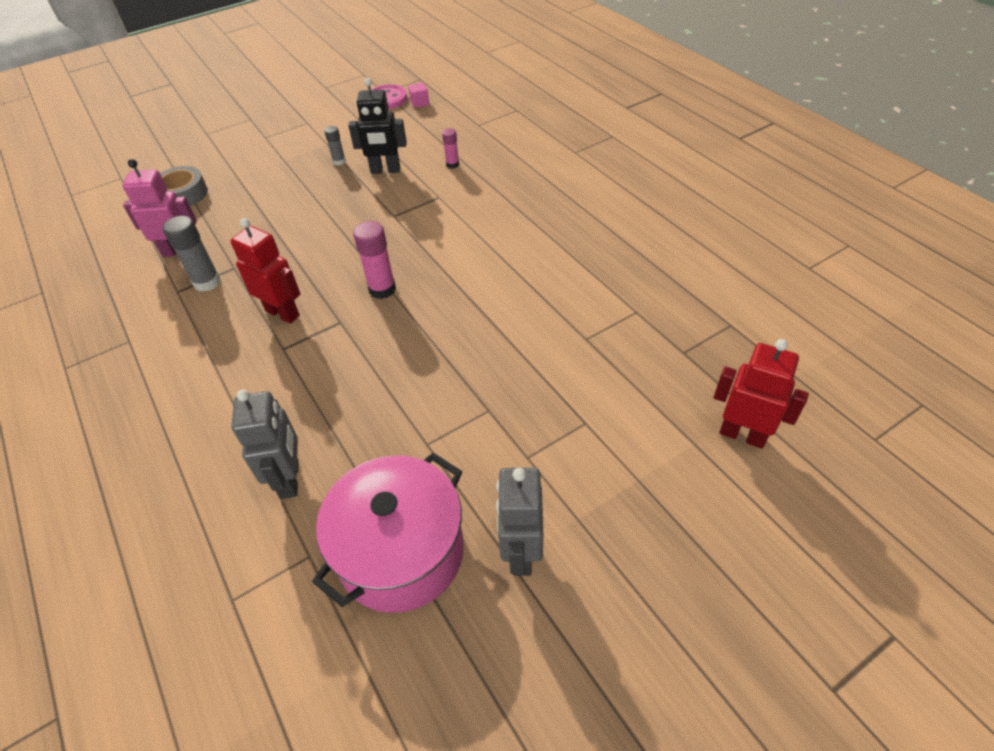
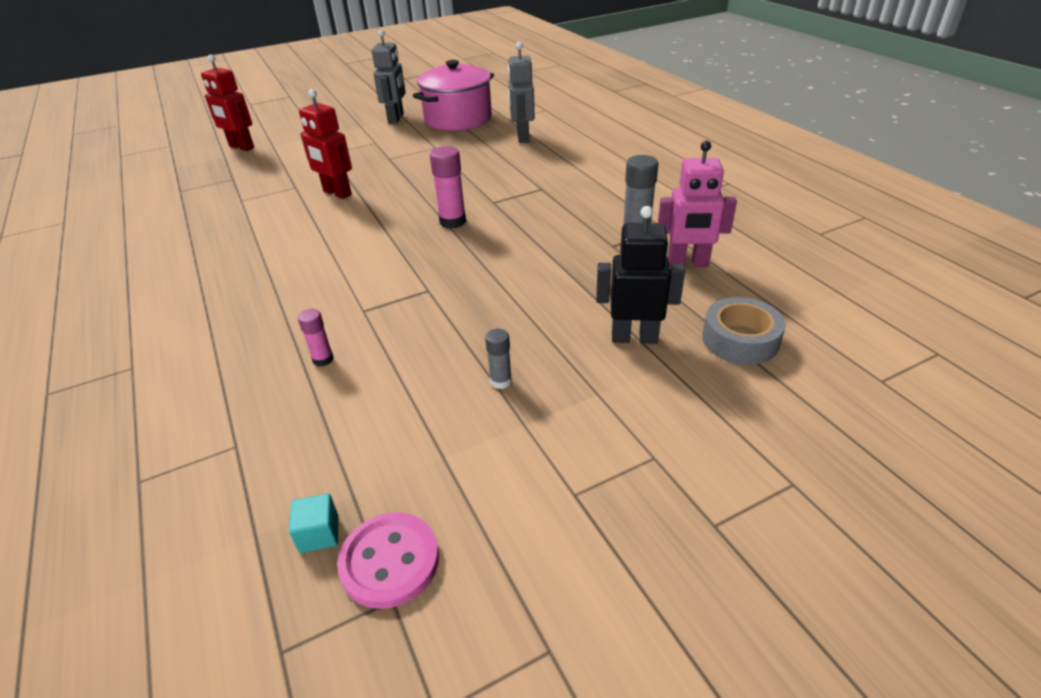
camera: 175 degrees left, 10 degrees down
(283, 313) = (547, 209): red robot -> red robot (337, 193)
(385, 170) = (427, 357): black robot -> black robot (634, 337)
(420, 103) = (319, 534): pink cube -> turquoise cube

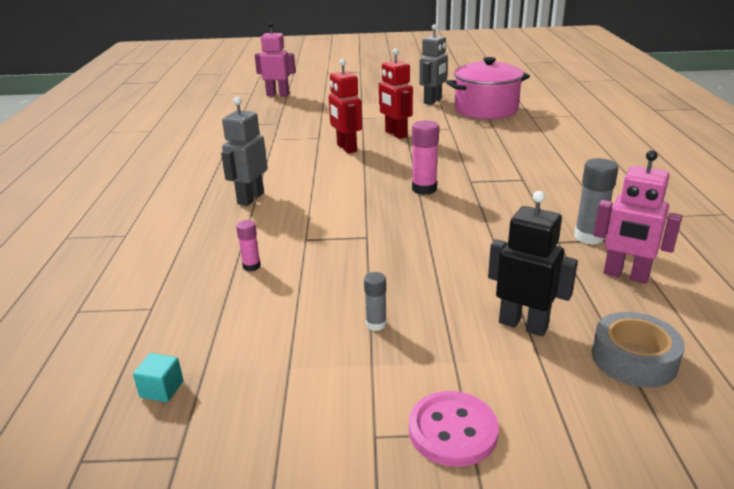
camera: 25 degrees right, 10 degrees down
(206, 142) = (278, 94): none -> pink robot
(241, 147) = (299, 102): red robot -> red robot (395, 134)
(390, 561) = (195, 429): pink button -> pink button (452, 430)
(522, 137) = (534, 134): grey robot -> grey robot (250, 198)

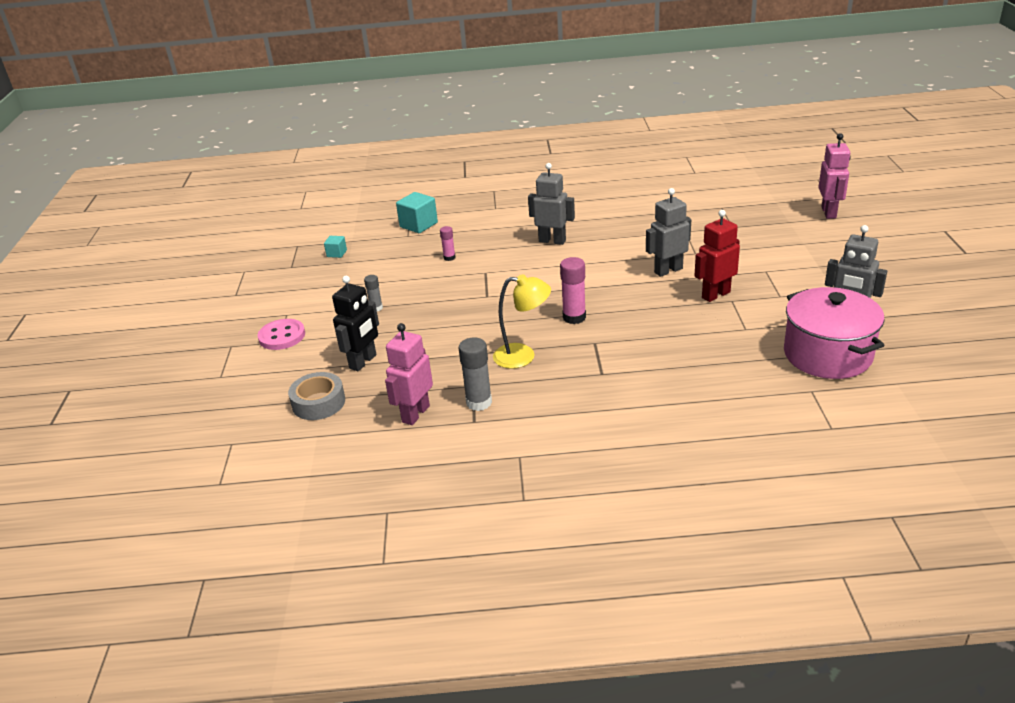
camera: 90 degrees right, 5 degrees up
(121, 298) = (418, 225): none -> turquoise cube
(346, 148) = (668, 270): red robot -> grey robot
(497, 214) = (523, 356): none -> yellow lamp

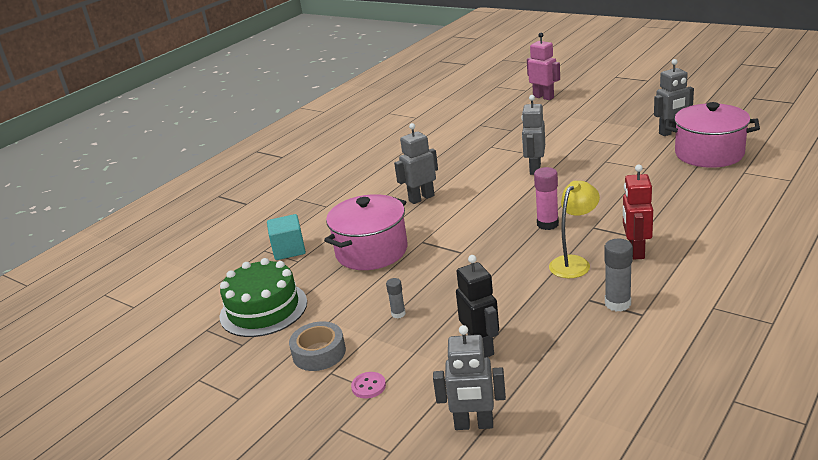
camera: 50 degrees left, 5 degrees down
(270, 398) = (474, 425): none -> grey robot
(282, 336) = (368, 386): pink button -> pink button, size x0.62
(318, 403) = (519, 394): grey tape -> grey tape (319, 353)
(337, 253) = (263, 309): turquoise cube -> green cake
(415, 414) = (599, 341): pink robot -> none
(449, 258) = (371, 251): pink glue stick -> pink pot
(715, 295) = (591, 164): red robot -> red robot (636, 251)

